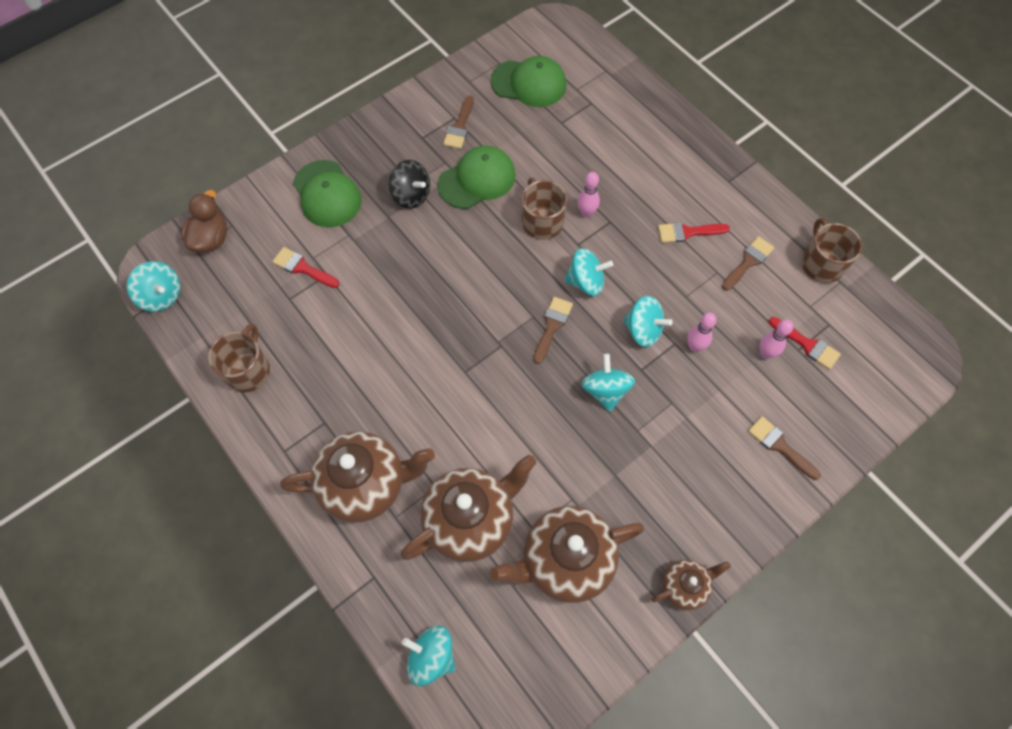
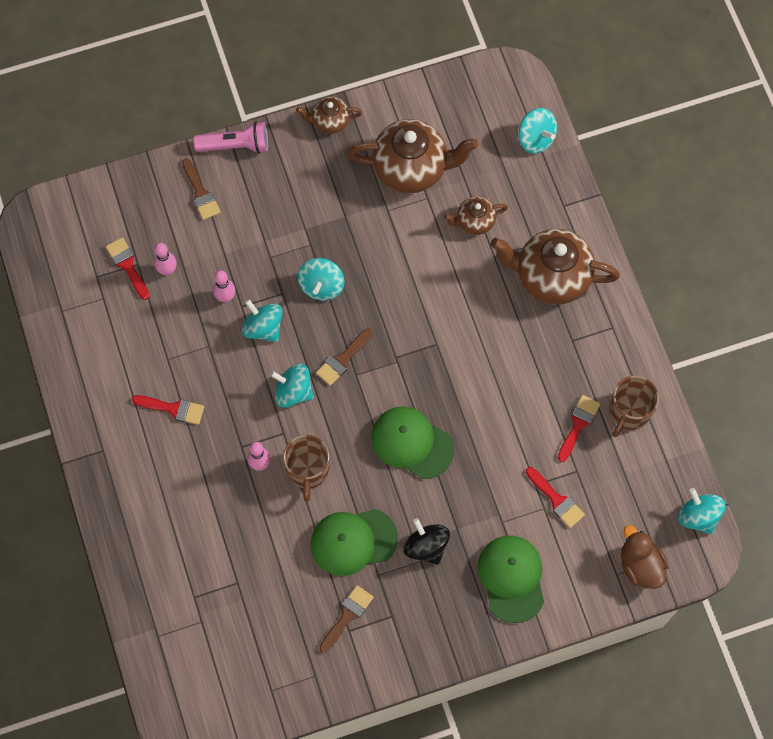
camera: 160 degrees left, 5 degrees up
(211, 238) = (640, 565): brown duck -> brown duck turned 120 degrees clockwise
(298, 341) = (578, 425): none -> red brush
(470, 520) = (474, 221): brown teapot -> brown teapot, size x0.52
(529, 83) = (250, 648): green cap -> green cap (412, 443)
(748, 262) = (133, 359): brown brush -> none
(774, 516) = (235, 145): none -> pink flashlight
(821, 263) = (67, 334): brown mug -> none

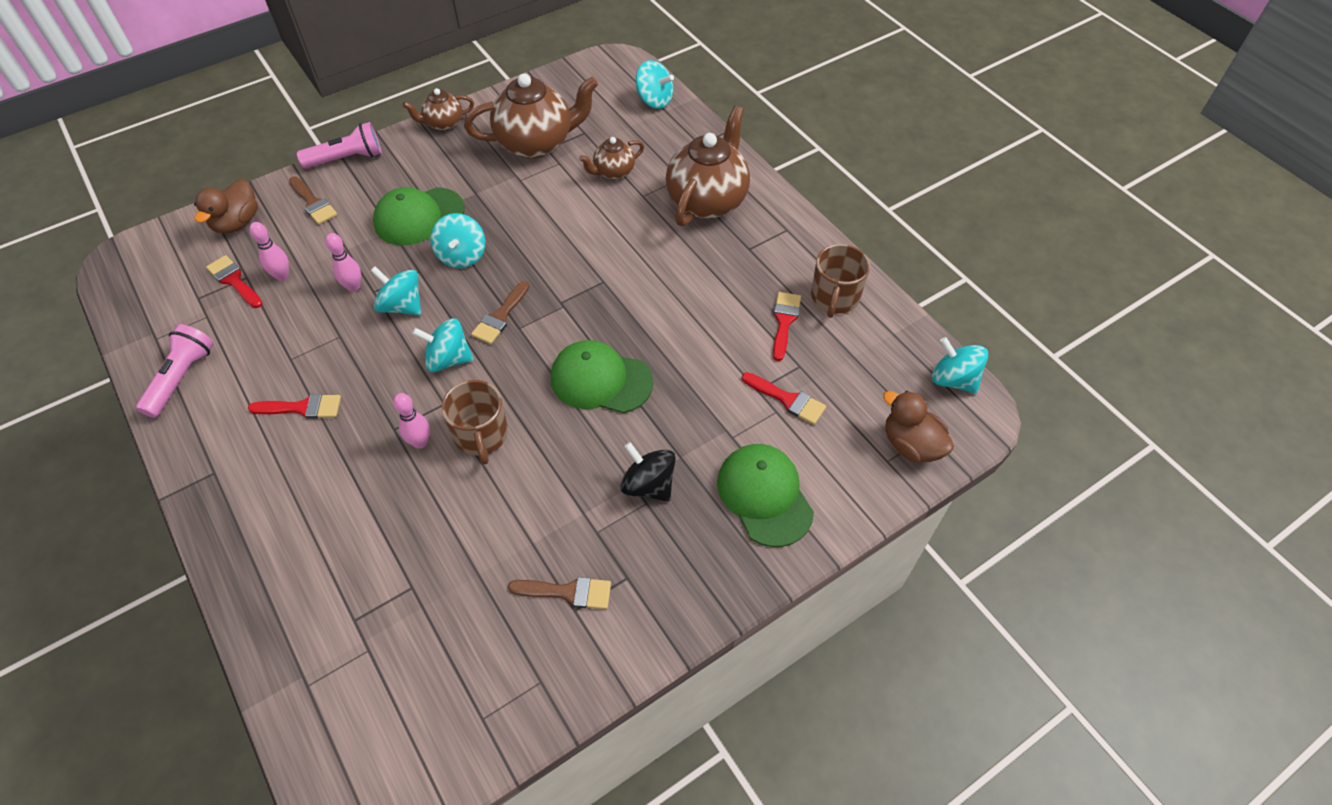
camera: 15 degrees left, 15 degrees down
(81, 356) = (181, 378): none -> pink flashlight
(133, 200) = (237, 223): none -> brown duck
(347, 616) = (567, 592): brown brush -> brown brush turned 75 degrees clockwise
(353, 541) = (555, 501): green cap -> green cap (419, 216)
(551, 277) = (707, 201): brown teapot -> brown teapot turned 120 degrees clockwise

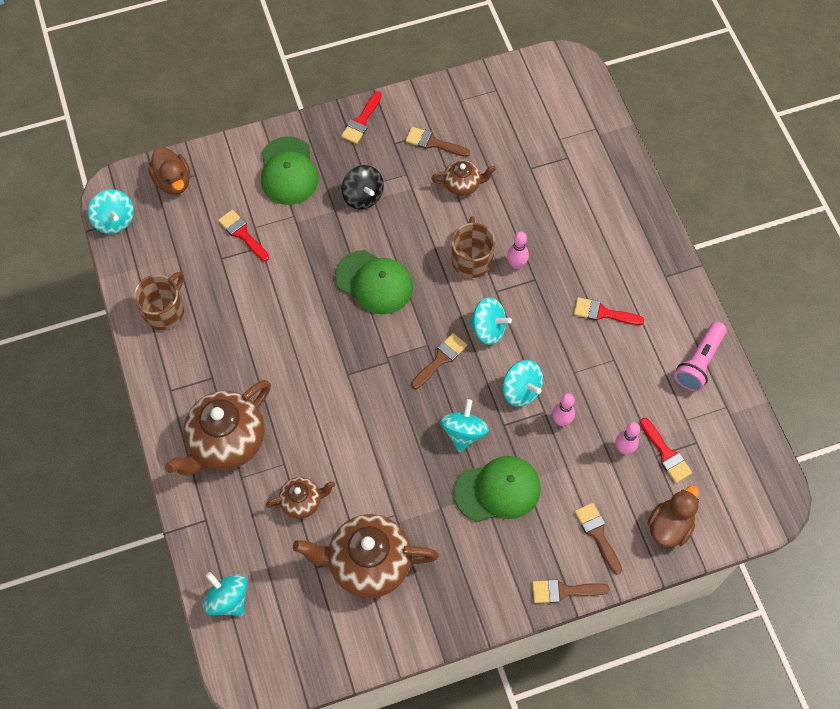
camera: 165 degrees left, 10 degrees up
(347, 158) = (564, 591): pink flashlight -> brown brush
(443, 124) = (459, 620): brown teapot -> brown teapot (462, 185)
(784, 322) = (215, 298): red brush -> red brush (361, 121)

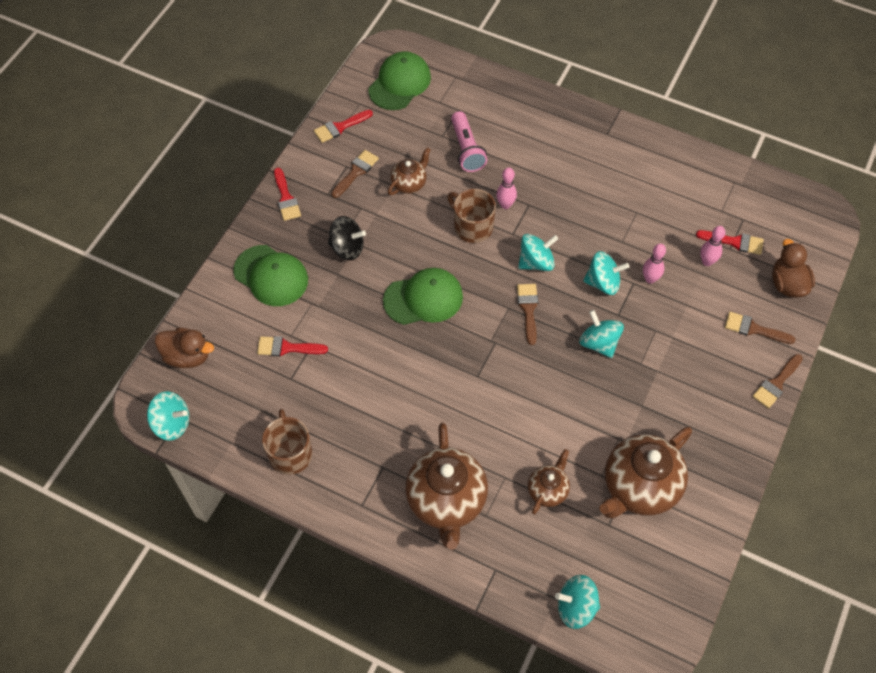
camera: 45 degrees left, 5 degrees down
(433, 143) = (356, 172): brown brush -> brown brush turned 150 degrees clockwise
(497, 490) = (663, 359): green cap -> green cap (399, 83)
(603, 313) = (596, 189): red brush -> red brush (340, 127)
(699, 362) = (688, 169): pink flashlight -> pink flashlight (466, 149)

